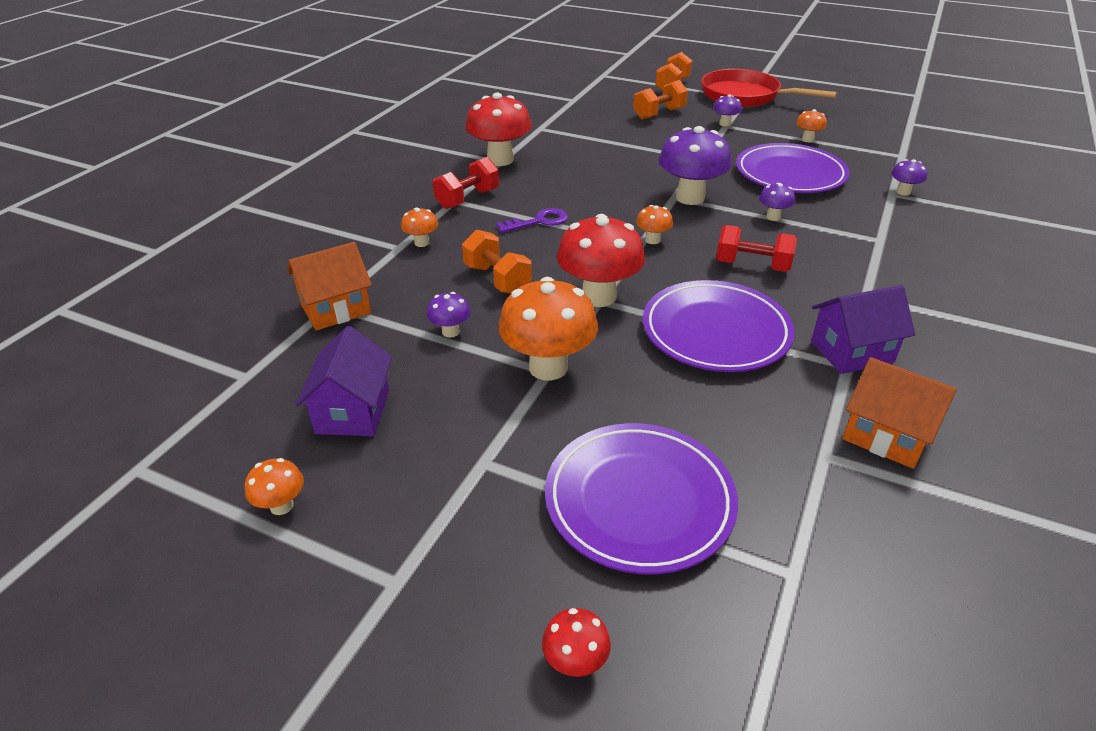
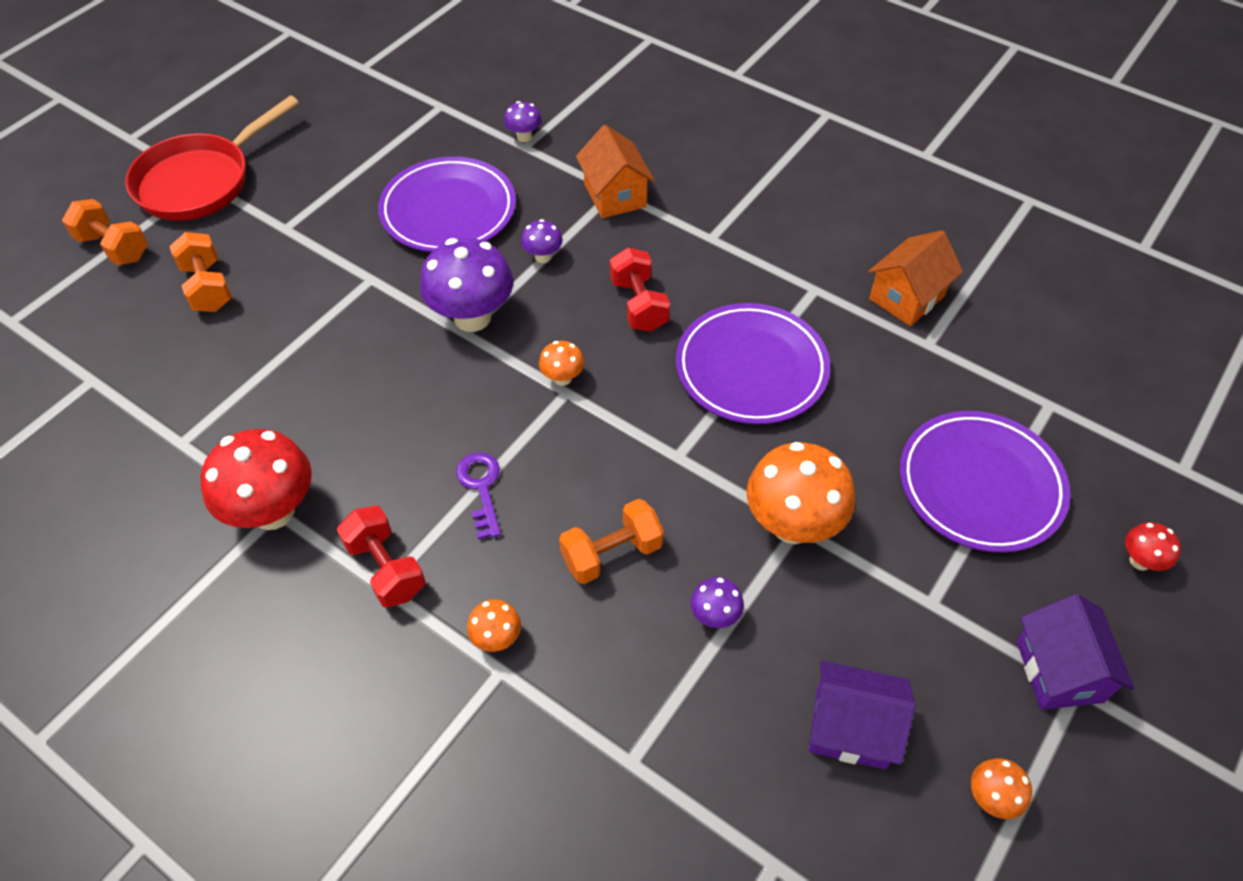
camera: 80 degrees left, 15 degrees up
(336, 309) = (642, 754): orange house -> orange house (615, 195)
(598, 296) = (670, 455): red mushroom -> none
(725, 124) = (279, 227): purple mushroom -> none
(752, 265) = (639, 305): red dumbbell -> red dumbbell turned 45 degrees counterclockwise
(807, 139) = (364, 166): orange mushroom -> none
(851, 352) = (796, 279): purple house -> purple house (1059, 671)

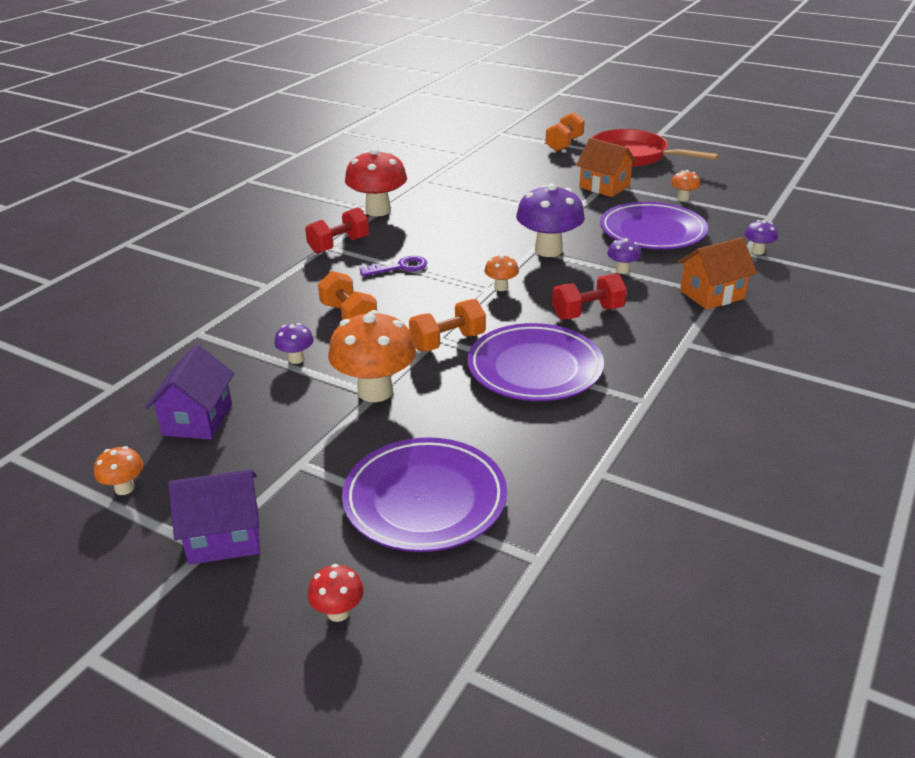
camera: 85 degrees right, 20 degrees down
(208, 287) = (543, 171): orange dumbbell -> orange dumbbell (448, 342)
(496, 638) = (288, 283): orange mushroom -> orange mushroom (683, 198)
(906, 297) = (660, 459): orange house -> orange house (604, 187)

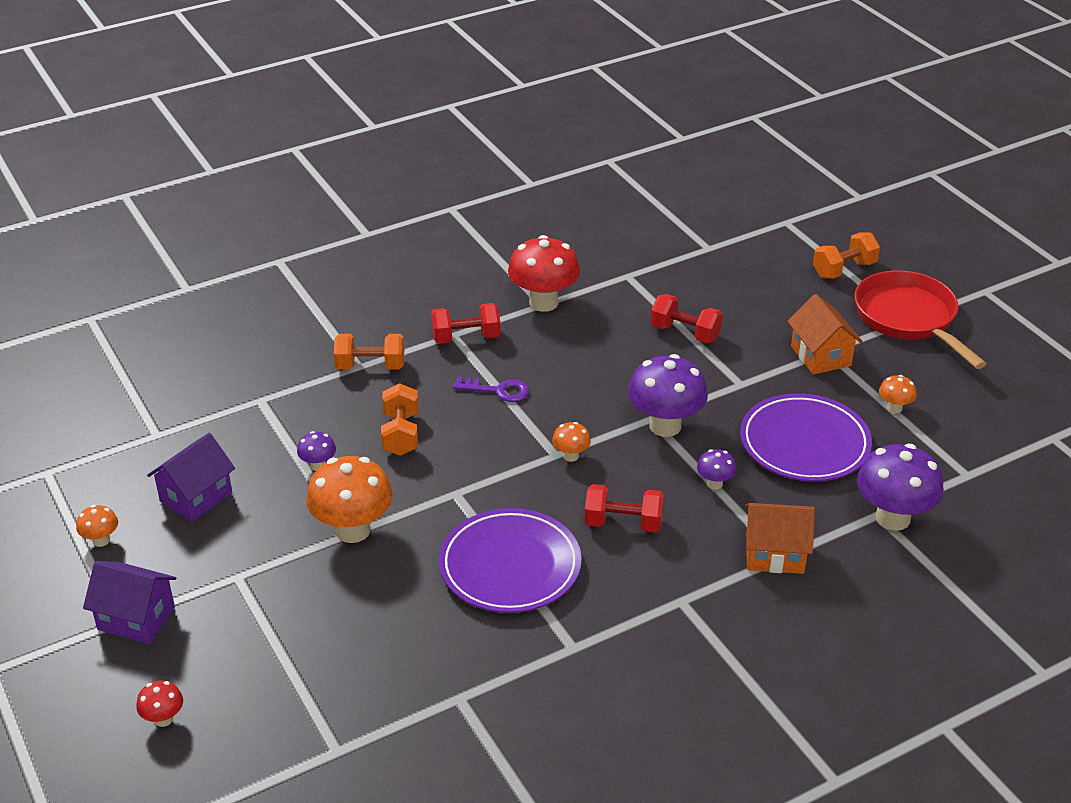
camera: 30 degrees right, 5 degrees up
(425, 499) = (301, 655): purple plate -> none
(448, 342) = (461, 502): orange dumbbell -> orange dumbbell (370, 366)
(500, 199) = (685, 333): none -> red dumbbell
(757, 251) = (893, 518): purple mushroom -> purple mushroom, size x2.09

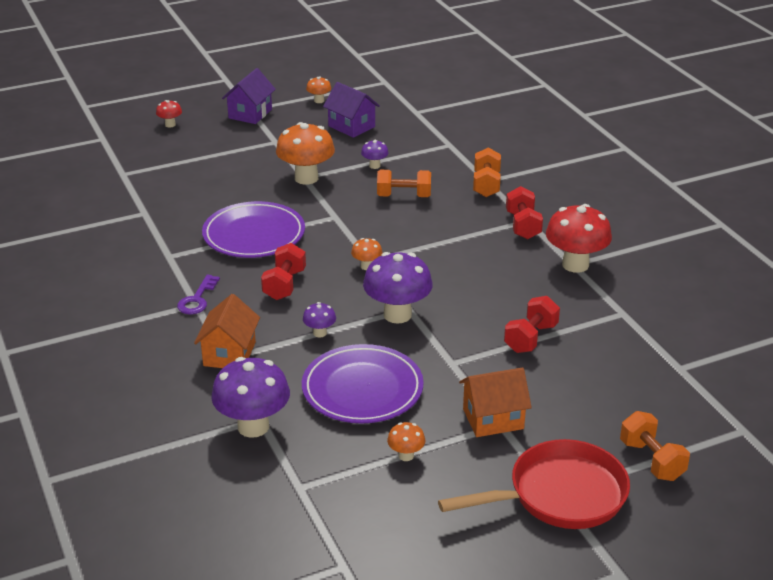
camera: 95 degrees right, 5 degrees down
(498, 390) = (452, 237): purple key -> purple key (197, 299)

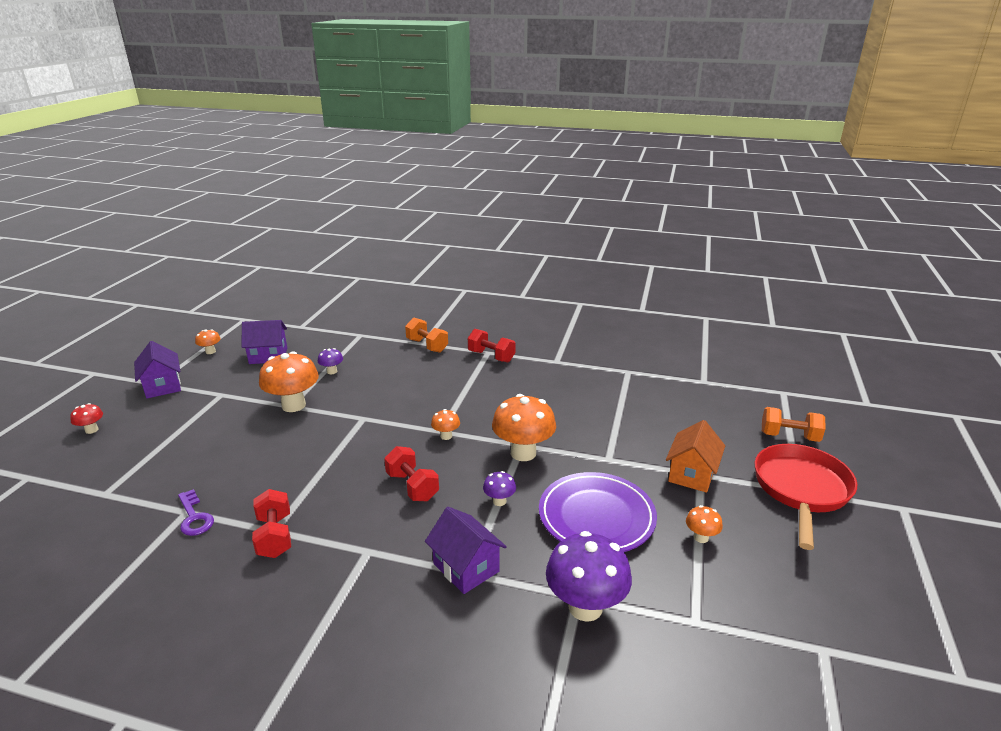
camera: 50 degrees left, 5 degrees down
(197, 299) = (362, 546): purple key -> purple key (194, 517)
(229, 354) = (466, 567): orange house -> purple house
(254, 235) = (322, 467): purple plate -> none
(397, 315) = (523, 453): purple mushroom -> orange mushroom
(404, 196) = (387, 379): orange dumbbell -> none
(531, 338) = (616, 414): red dumbbell -> red dumbbell (275, 536)
(575, 265) = (558, 361): red mushroom -> none

